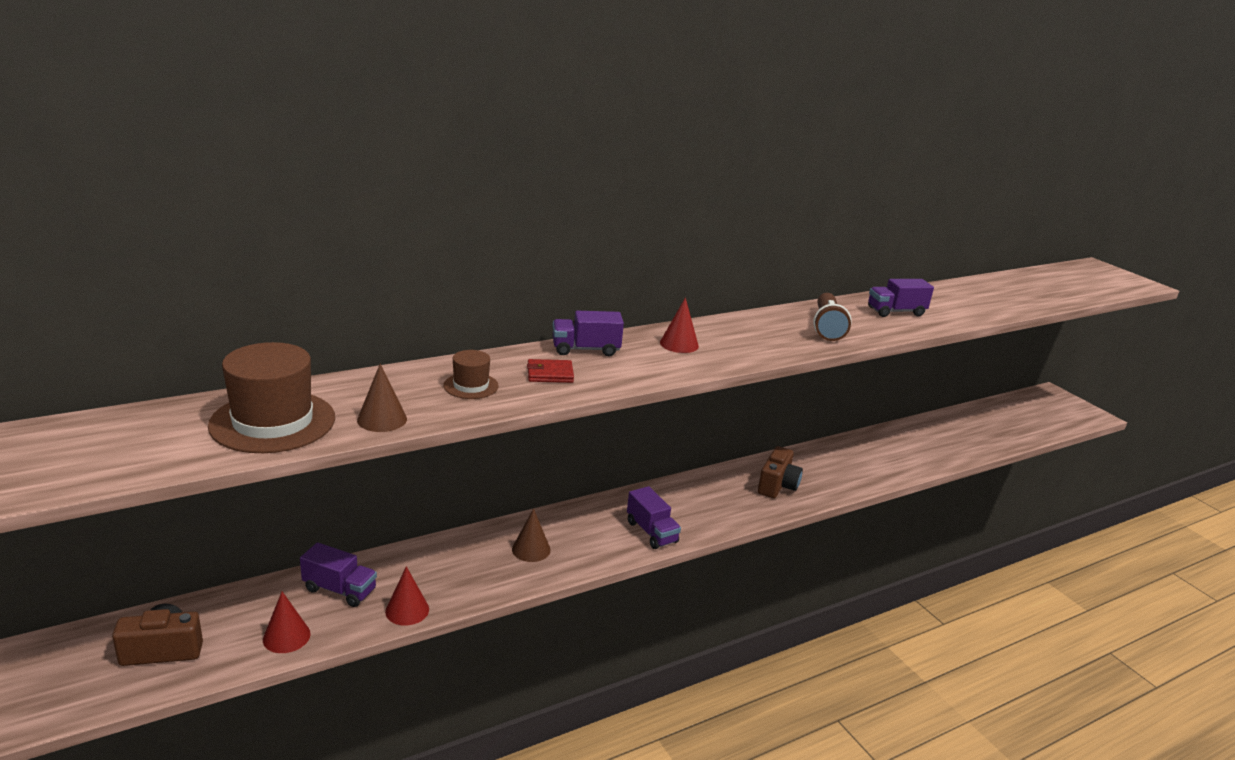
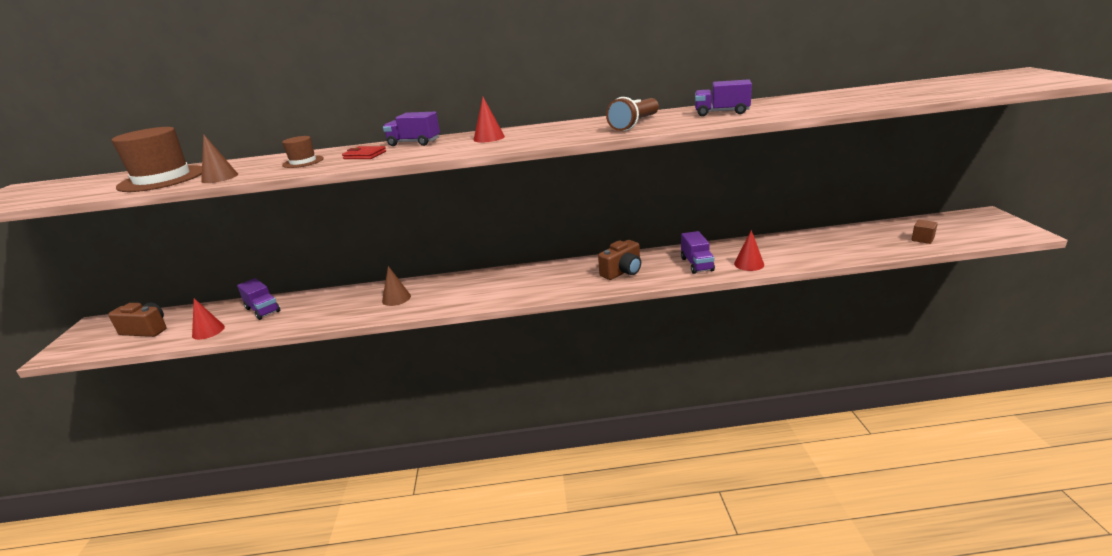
camera: 30 degrees right, 0 degrees up
(407, 610) = (285, 325): red cone -> red cone (749, 264)
(651, 532) = (489, 295): purple truck -> purple truck (697, 264)
(1022, 426) = (922, 239): none -> brown cube

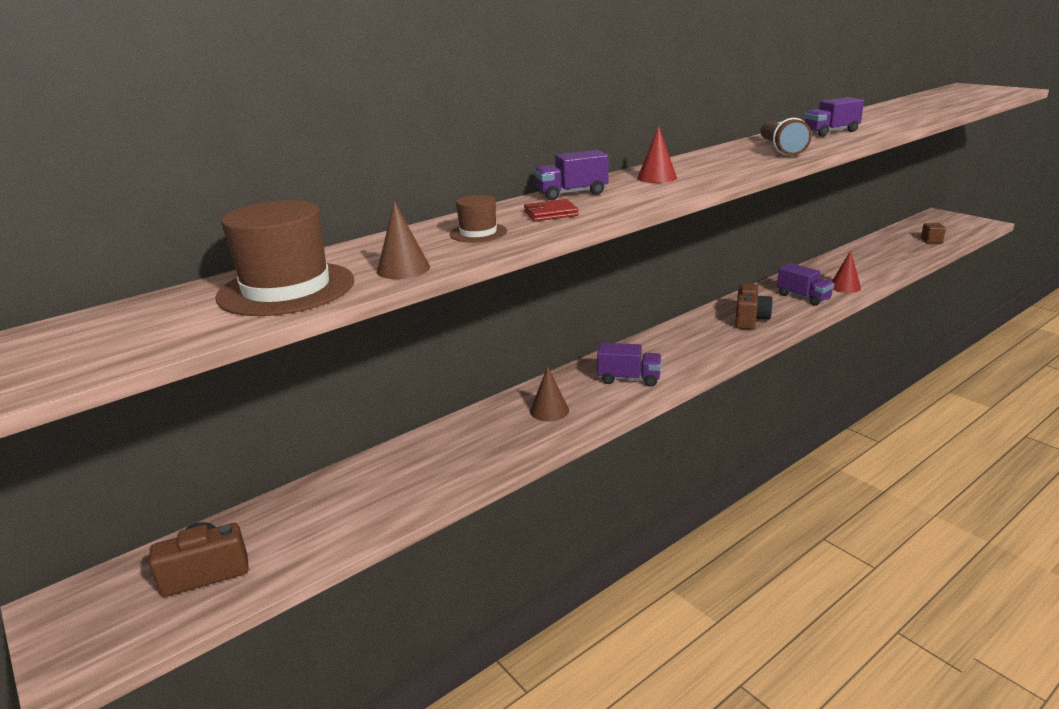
camera: 35 degrees left, 0 degrees up
(208, 331) = (335, 533): red cone -> none
(263, 310) = (374, 481): purple truck -> purple truck (629, 379)

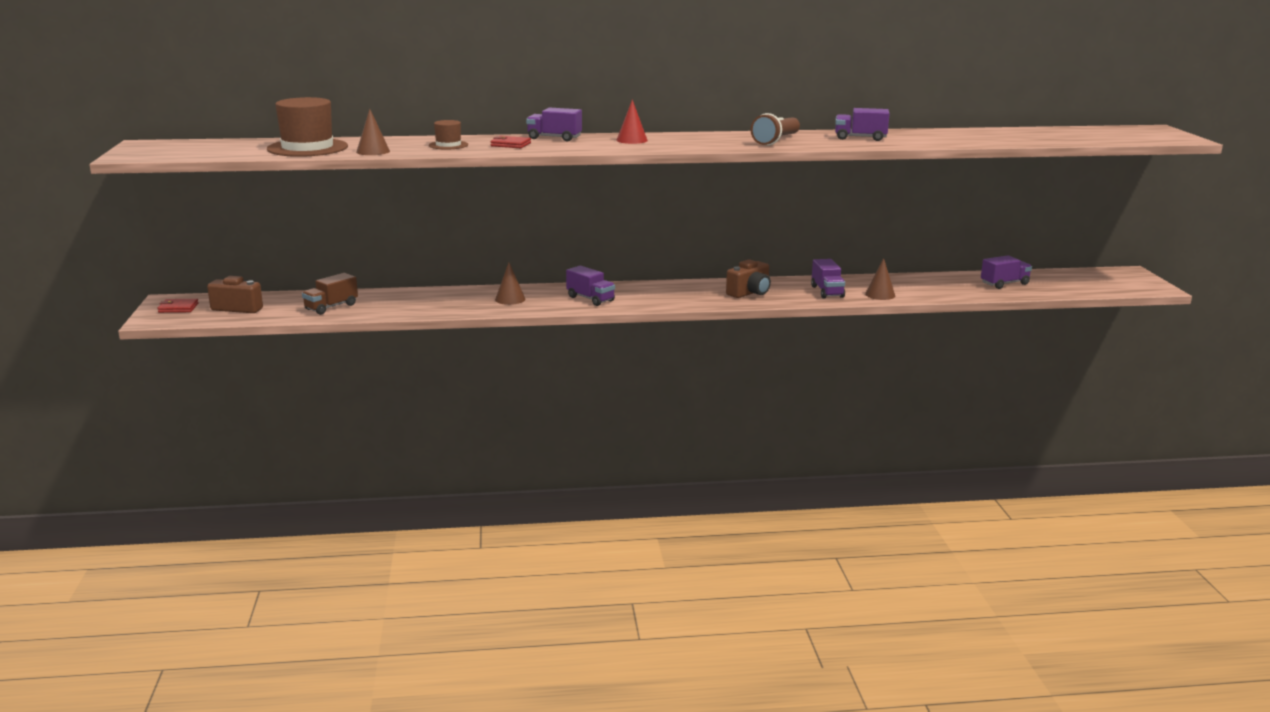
camera: 30 degrees right, 5 degrees down
(95, 617) = (178, 308): none -> red wallet
(348, 512) = (331, 307): none -> brown truck
(845, 287) = (880, 295): red cone -> brown cone
(897, 248) = (1004, 284): none -> purple truck
(931, 240) = (1057, 287): brown cube -> none

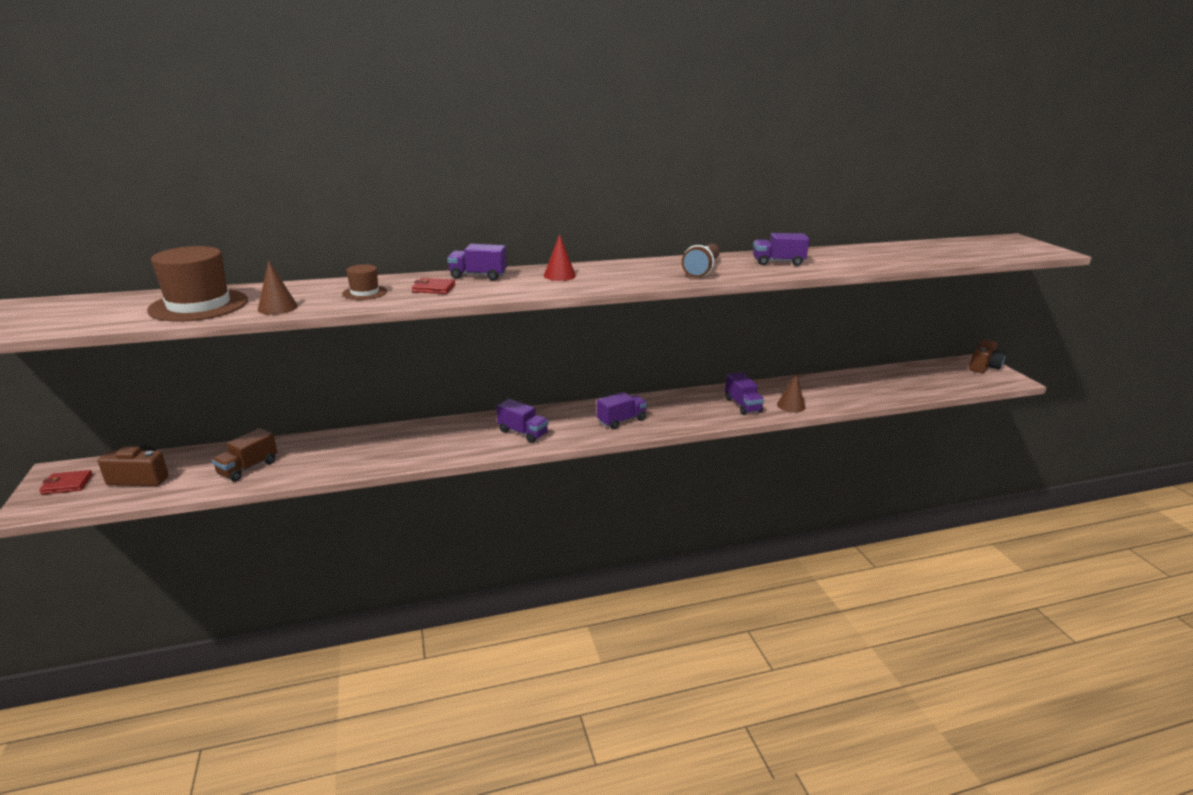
camera: 10 degrees left, 5 degrees up
(510, 299) = (441, 440): brown cone -> none
(750, 293) = (673, 412): brown camera -> brown camera (983, 367)
(1004, 284) = (889, 383): purple truck -> purple truck (621, 421)

